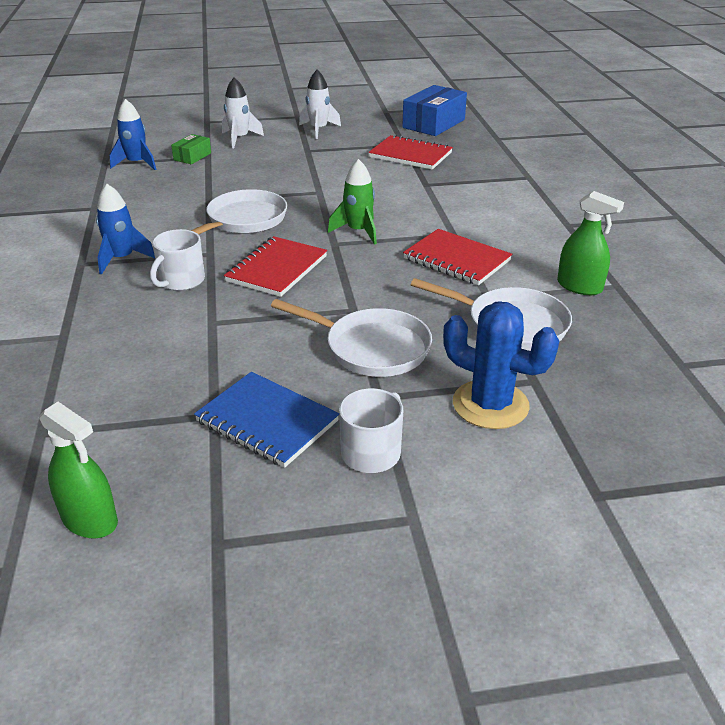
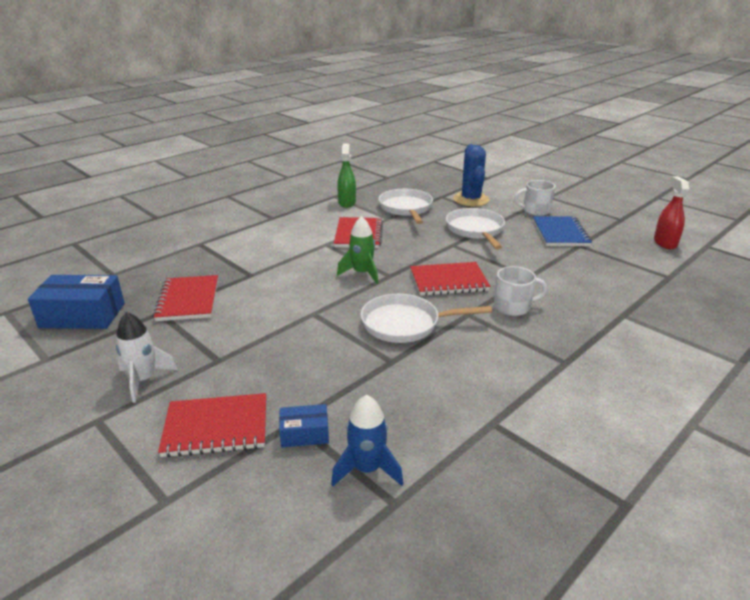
camera: 125 degrees left, 5 degrees down
(90, 520) = (665, 243): green spray bottle -> red spray bottle
(122, 259) = (531, 346): blue rocket -> none
(192, 156) = (304, 434): green box -> blue box
(240, 139) = (216, 427): white rocket -> red notebook

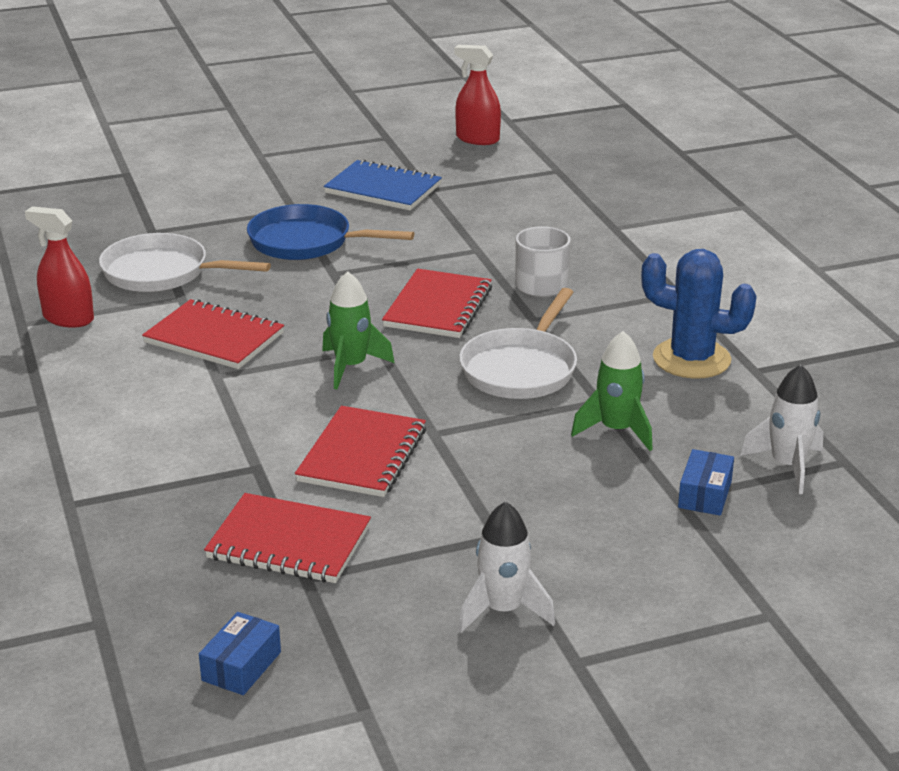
camera: 65 degrees left, 0 degrees up
(82, 315) = (241, 666): blue box -> blue box, size x0.53
(216, 427) = (654, 558): red notebook -> red notebook (362, 455)
(347, 202) = (68, 318): green spray bottle -> red spray bottle
(360, 376) = (616, 430): none -> green rocket
(367, 469) = (787, 466): blue rocket -> white rocket
(471, 200) = (196, 212): blue cactus -> blue cactus (691, 359)
(475, 230) = (306, 242): white pan -> blue pan
(535, 210) = (293, 180): white mug -> none

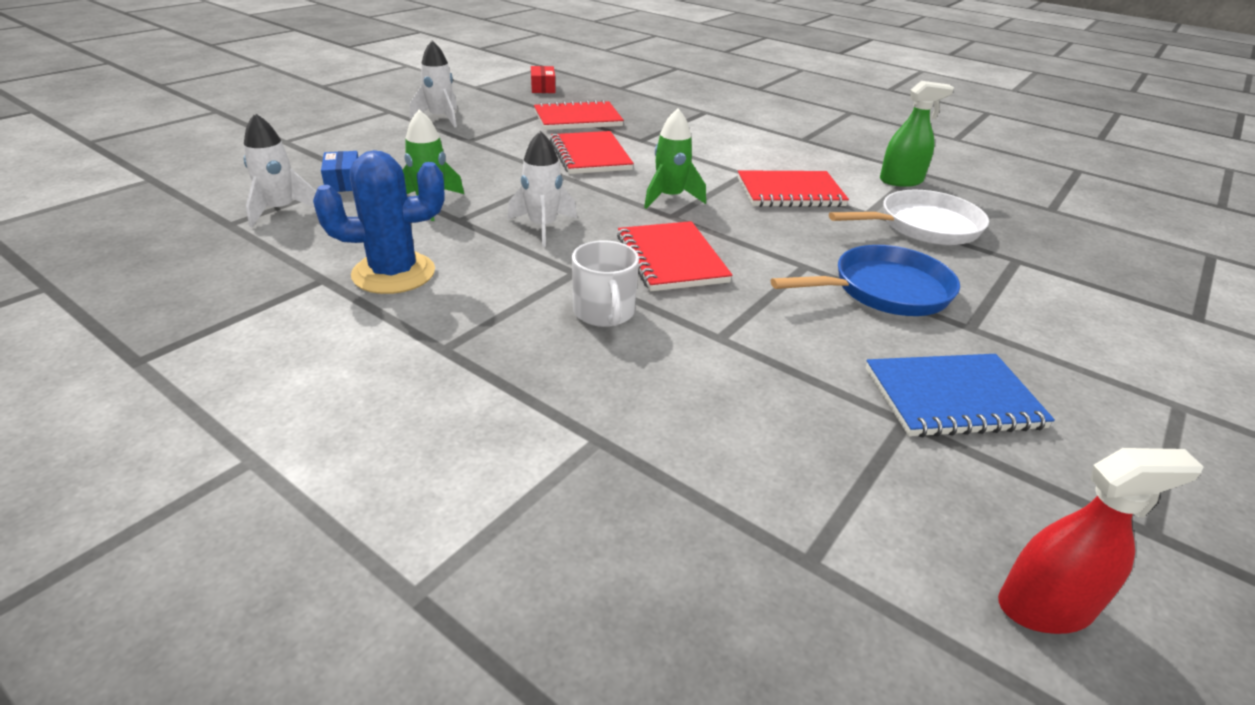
camera: 145 degrees right, 5 degrees up
(68, 318) = (901, 181): red spray bottle -> green spray bottle
(241, 666) = (543, 88): blue box -> red box
(521, 369) = (543, 227): white pan -> white rocket

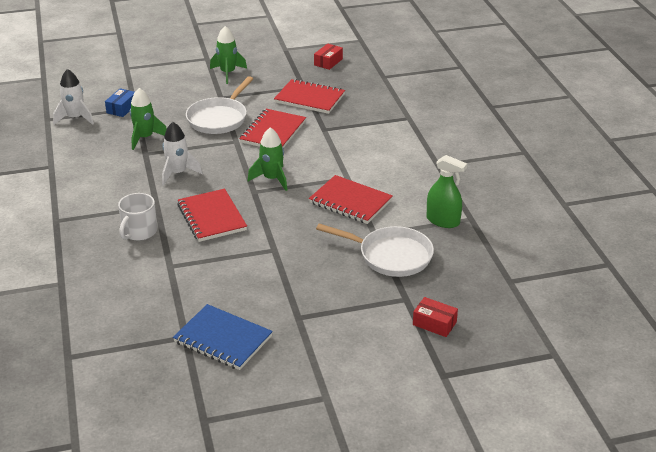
camera: 40 degrees right, 0 degrees up
(393, 273) = (80, 174): blue cactus -> none
(440, 118) = (228, 73): white rocket -> green rocket
(501, 159) = (219, 118): none -> white pan
(671, 259) = (212, 217): red notebook -> red notebook turned 45 degrees counterclockwise
(884, 290) = (290, 280): blue pan -> none
(1044, 607) = (118, 411): red spray bottle -> none
(1085, 272) = (434, 323): none -> red box

